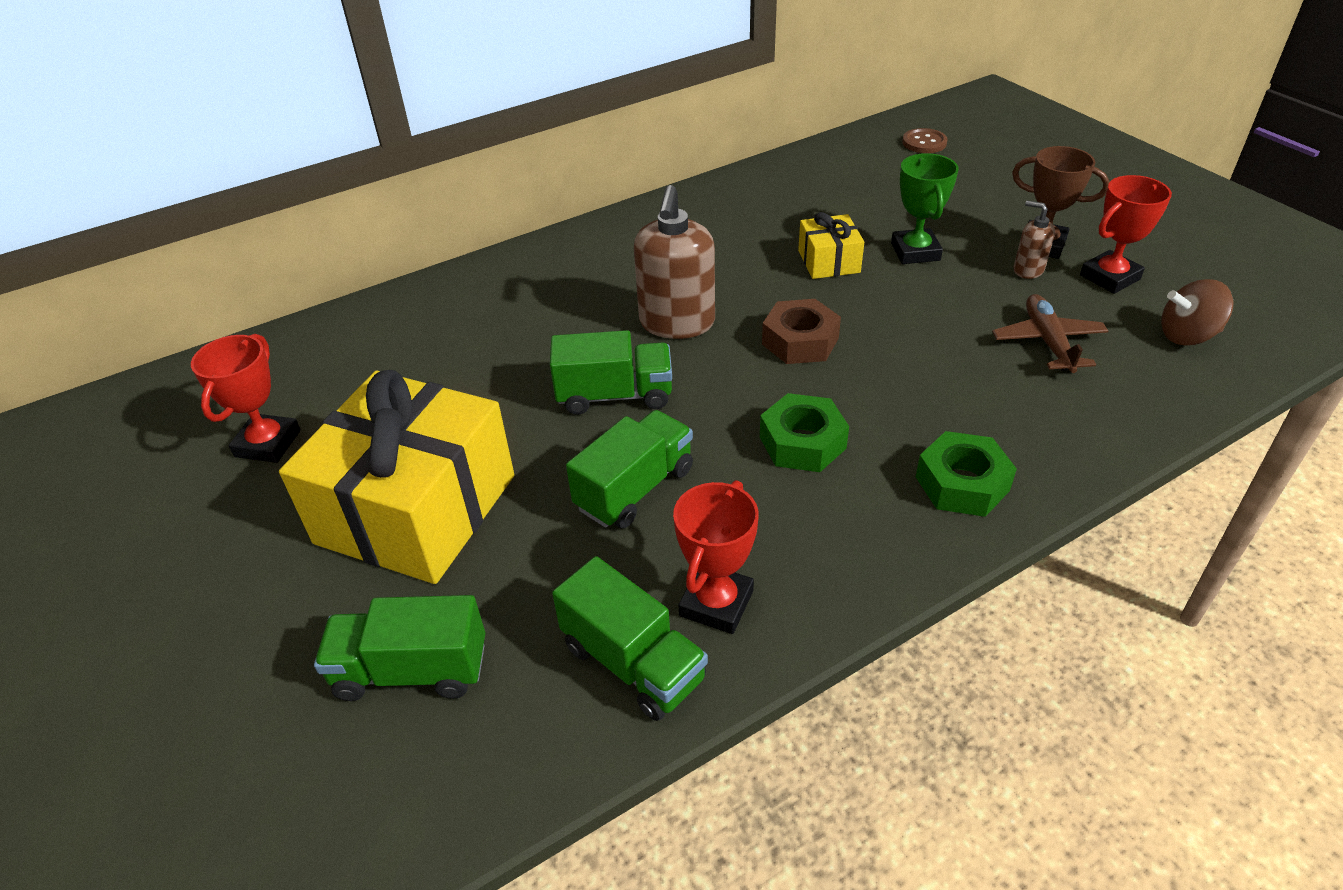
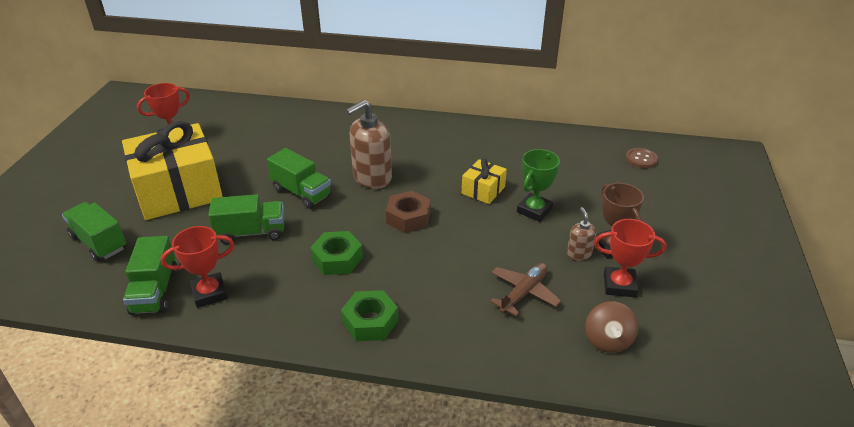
camera: 40 degrees right, 5 degrees down
(1187, 336) = (607, 340): brown spinning top -> brown spinning top turned 120 degrees counterclockwise

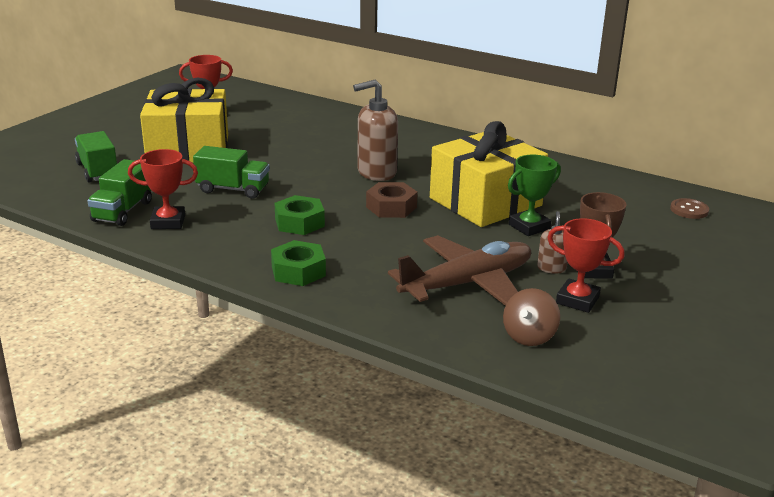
camera: 20 degrees right, 10 degrees down
(301, 192) = (300, 170): green truck -> none
(483, 190) = (485, 202): yellow gift -> yellow gift, size x2.21
(524, 293) = (467, 284): brown plane -> brown plane, size x1.76

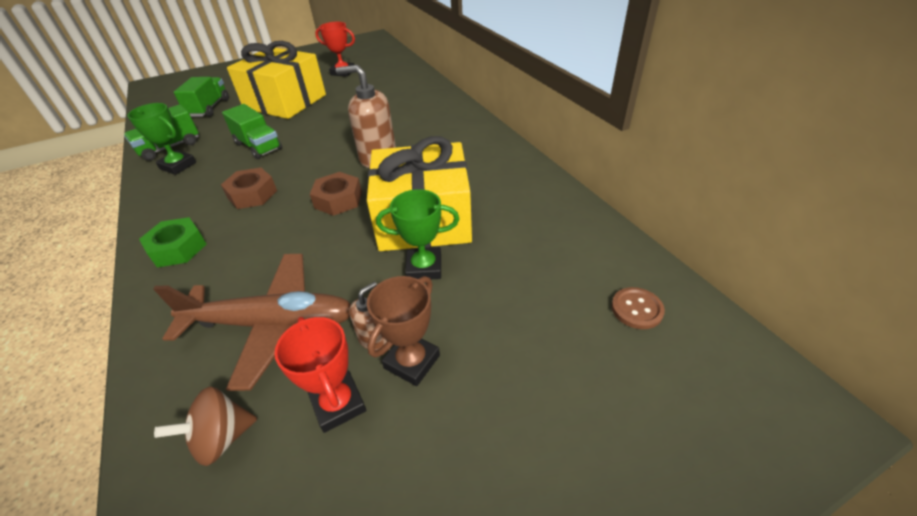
camera: 35 degrees right, 15 degrees up
(168, 222) = (178, 166): red trophy -> green trophy
(299, 222) = (252, 194): green nut -> brown nut

